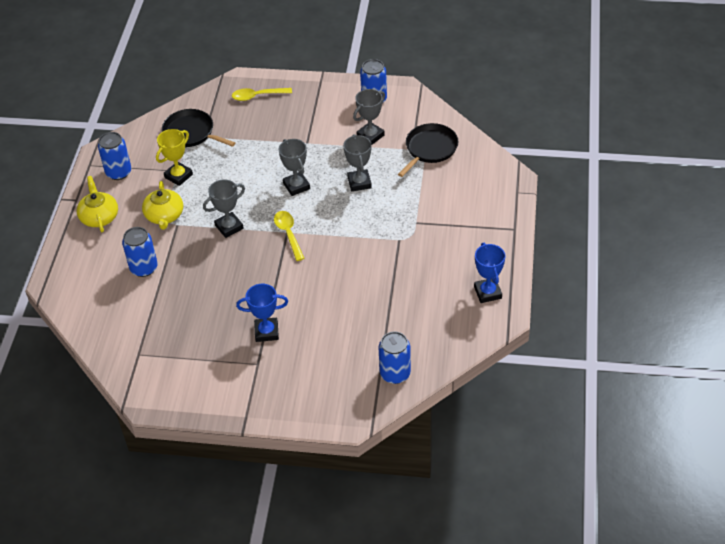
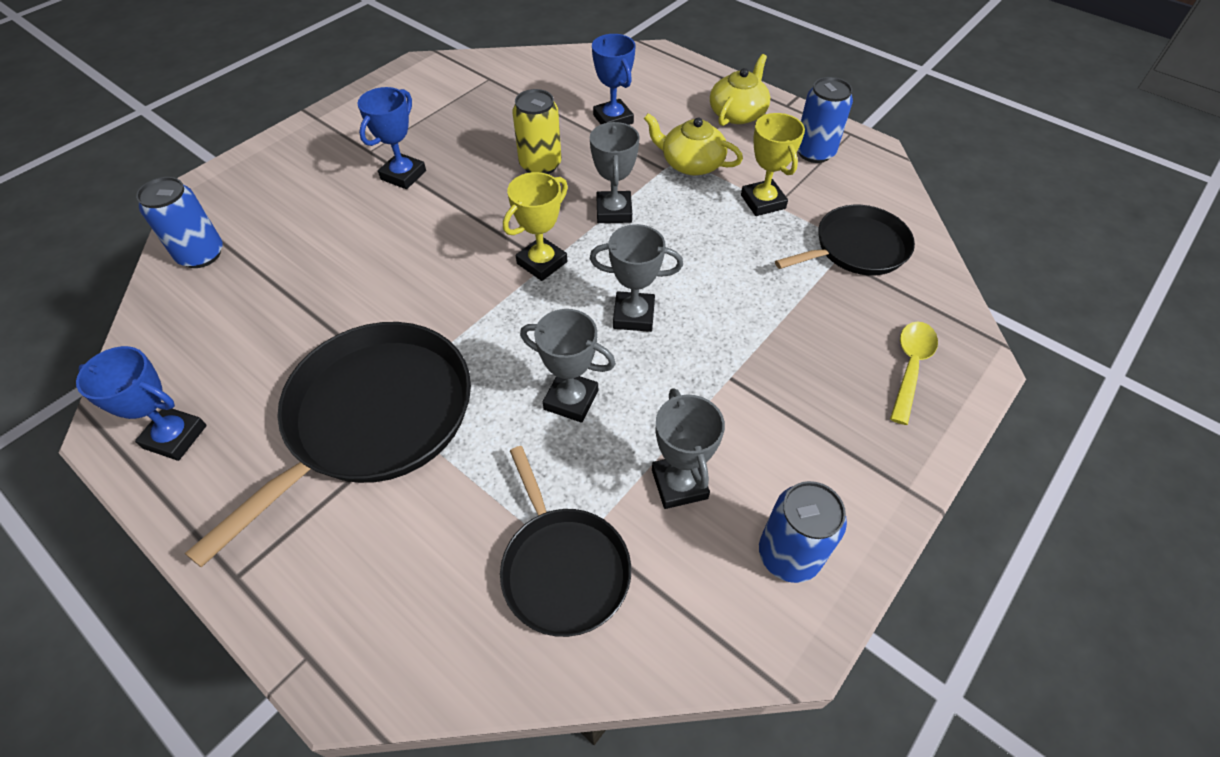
camera: 120 degrees right, 5 degrees up
(99, 217) = (738, 113): yellow teapot -> yellow teapot turned 75 degrees counterclockwise
(144, 268) = (613, 119): blue can -> blue trophy
(212, 277) = (540, 165): none -> yellow can
(288, 234) = (542, 263): yellow spoon -> yellow trophy
(422, 236) = (373, 418): none -> black pan

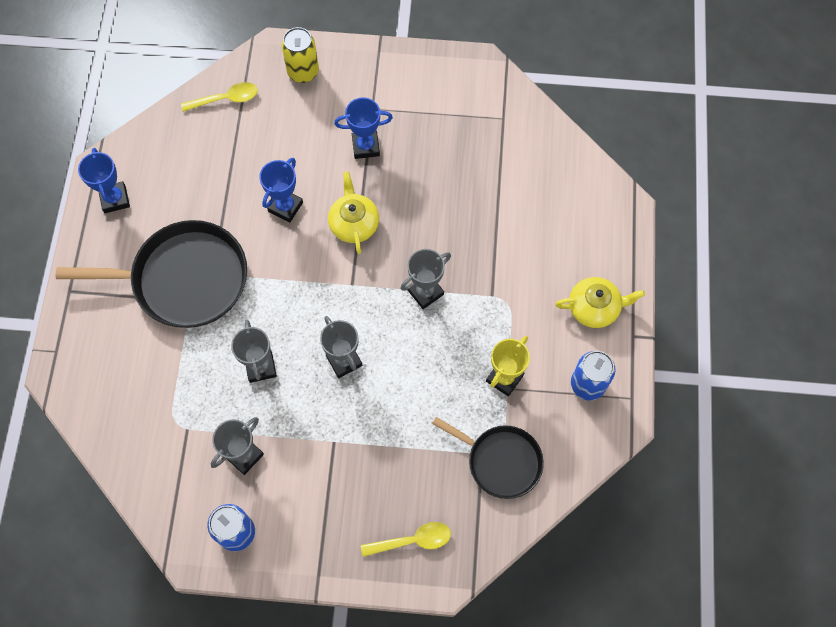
camera: 55 degrees right, 15 degrees up
(201, 254) = (226, 99): blue can -> yellow spoon
(540, 165) = (436, 218): yellow can -> yellow can (303, 71)
(542, 263) = (349, 281): yellow trophy -> none
(563, 568) = (162, 429): black pan -> none
(613, 119) = (520, 229): blue trophy -> blue trophy (285, 207)
(691, 163) = (511, 310): yellow teapot -> yellow teapot (354, 223)

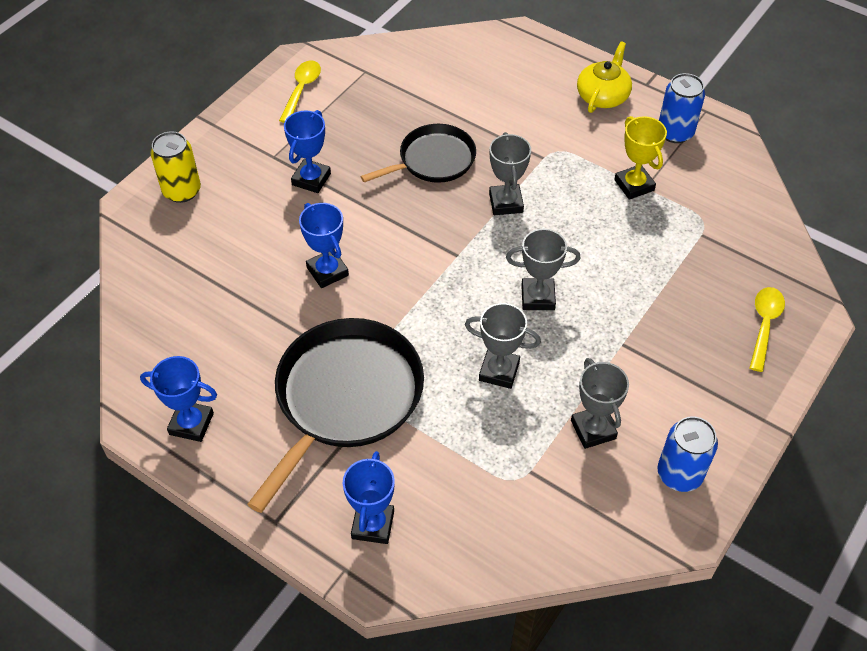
camera: 60 degrees left, 15 degrees down
(95, 350) = (372, 525): none -> blue trophy
(226, 99) = (155, 268): yellow spoon -> yellow spoon (301, 90)
(354, 223) = (390, 224): yellow teapot -> none
(500, 461) = (717, 224): black pan -> black pan (433, 160)

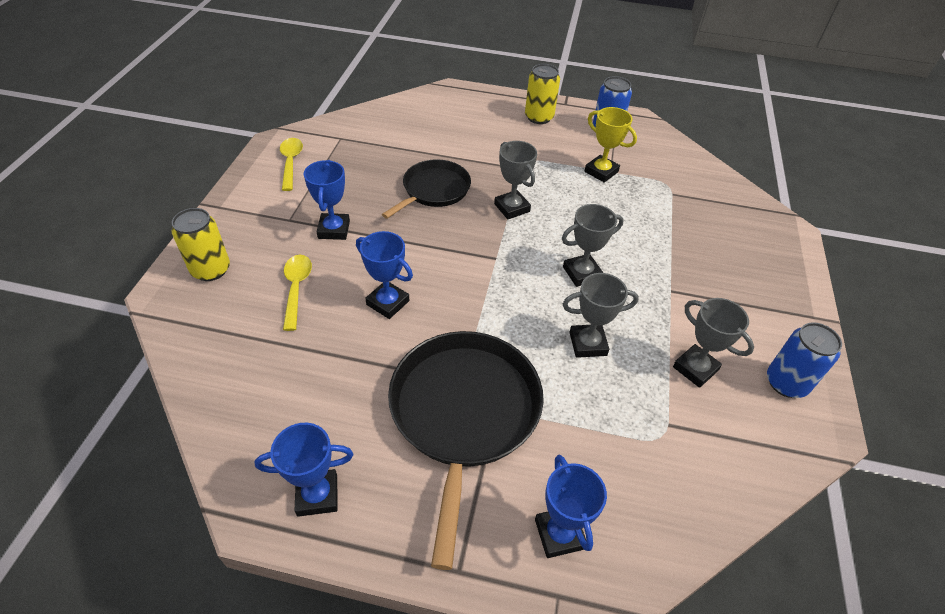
camera: 25 degrees left, 5 degrees down
(603, 96) = (539, 117): yellow teapot -> yellow can
(764, 325) = (761, 246): yellow spoon -> yellow spoon (296, 288)

